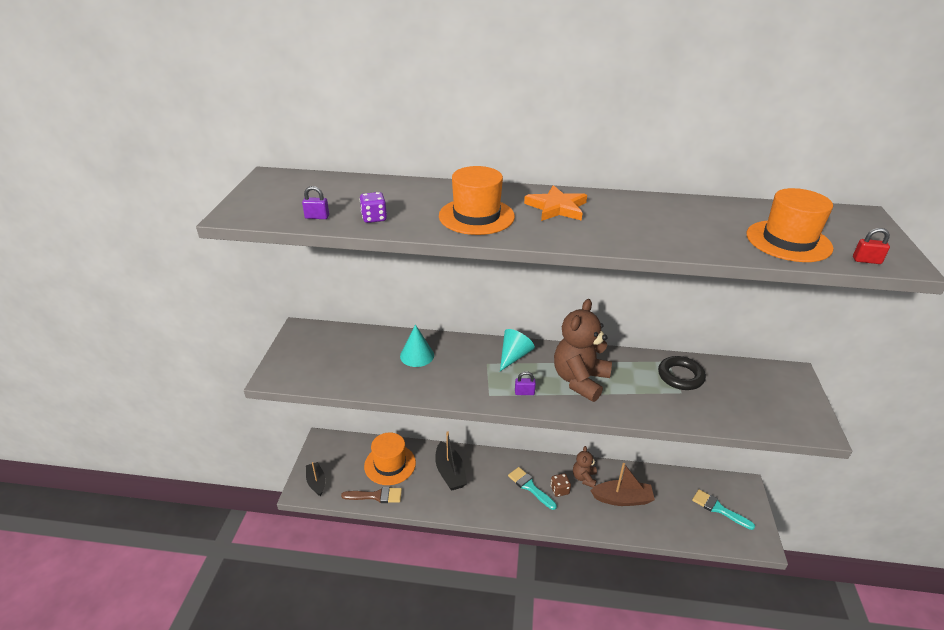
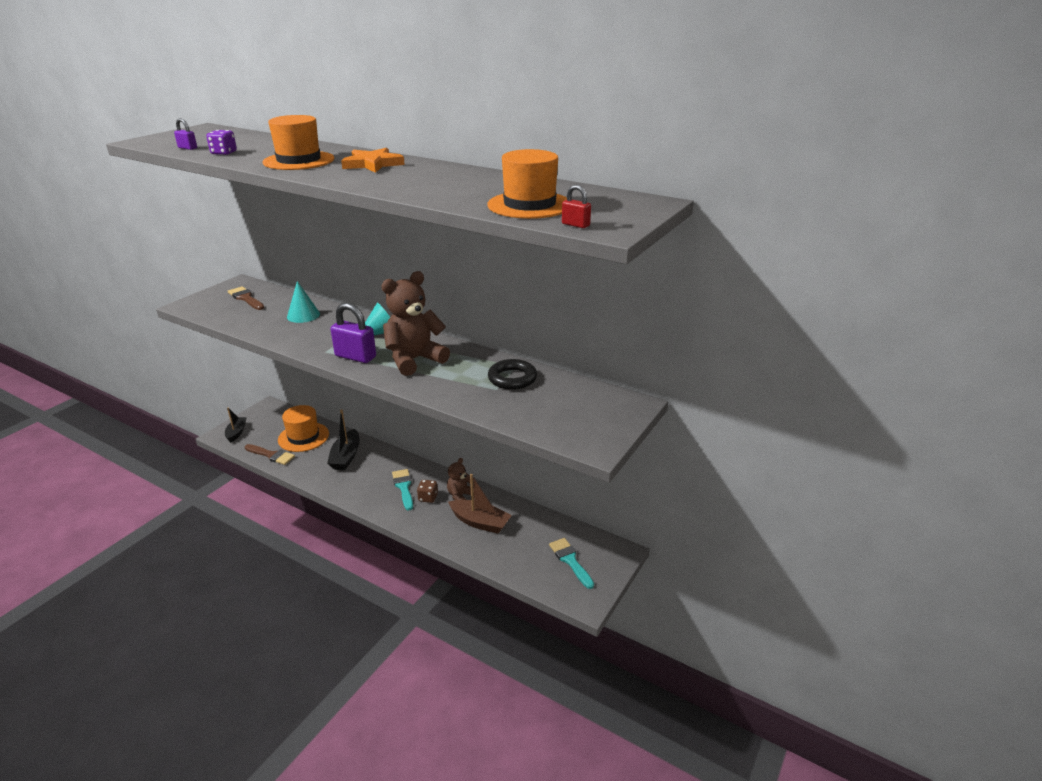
camera: 25 degrees right, 5 degrees down
(332, 349) = (246, 298): none -> brown brush
(524, 392) = (355, 357): purple padlock -> purple padlock, size x2.11

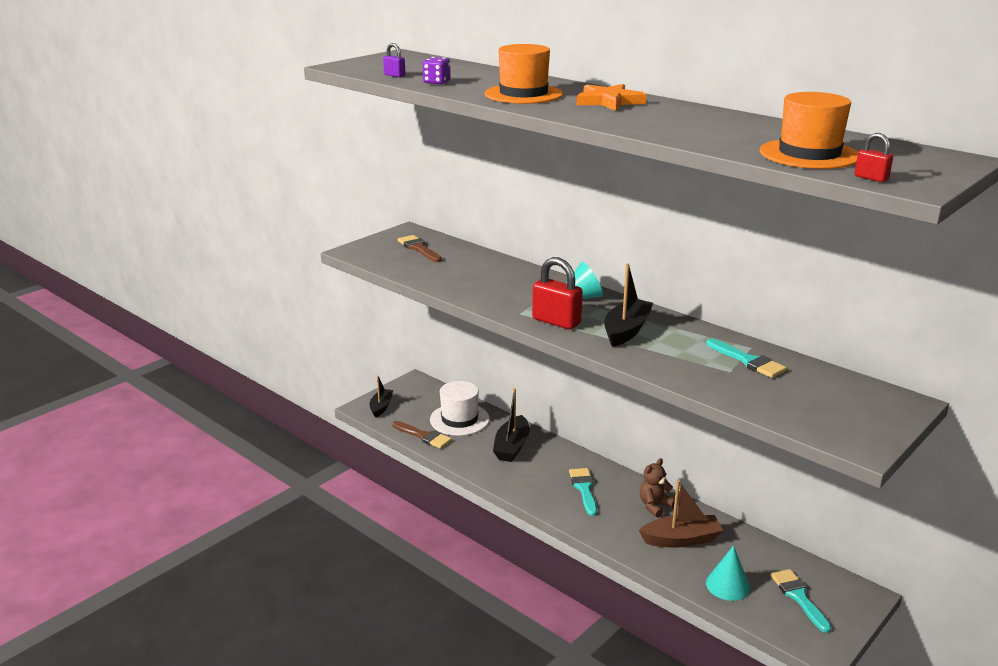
camera: 10 degrees right, 5 degrees down
(303, 315) = (488, 272): turquoise cone -> turquoise cone (728, 585)
(303, 437) = (459, 419): orange hat -> white hat
(355, 357) = (556, 321): purple padlock -> red padlock
(414, 360) = (626, 331): brown teddy bear -> black boat
(428, 498) = (614, 504): brown dice -> none
(480, 522) = (681, 539): brown boat -> brown boat turned 45 degrees counterclockwise
(512, 378) = (748, 361): black ring -> turquoise brush

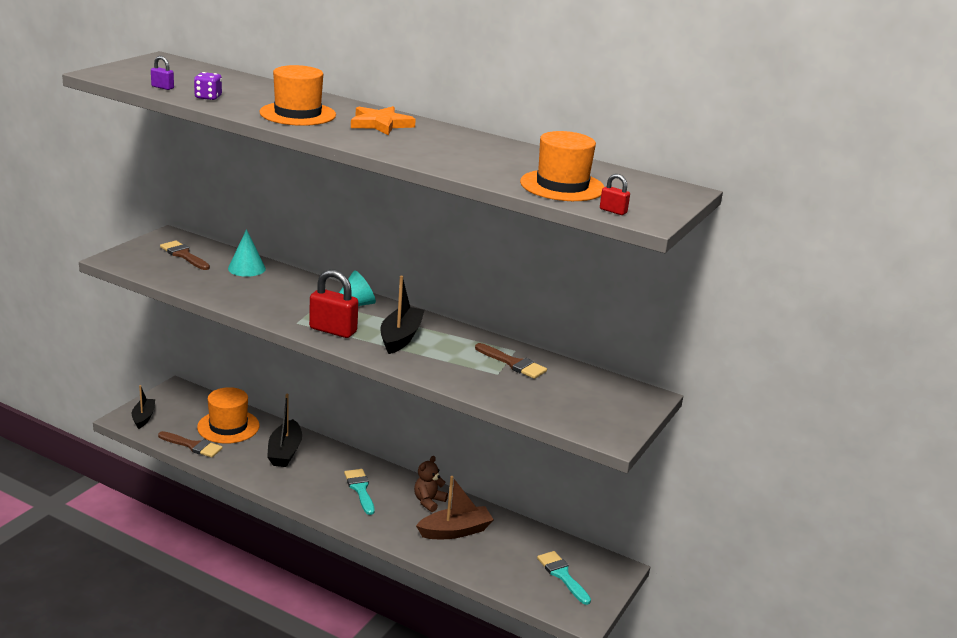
camera: 15 degrees left, 0 degrees up
(459, 419) = (228, 426): white hat -> orange hat
(728, 585) = (499, 570): turquoise cone -> turquoise cone (246, 268)
(748, 361) = (513, 363): turquoise brush -> brown brush

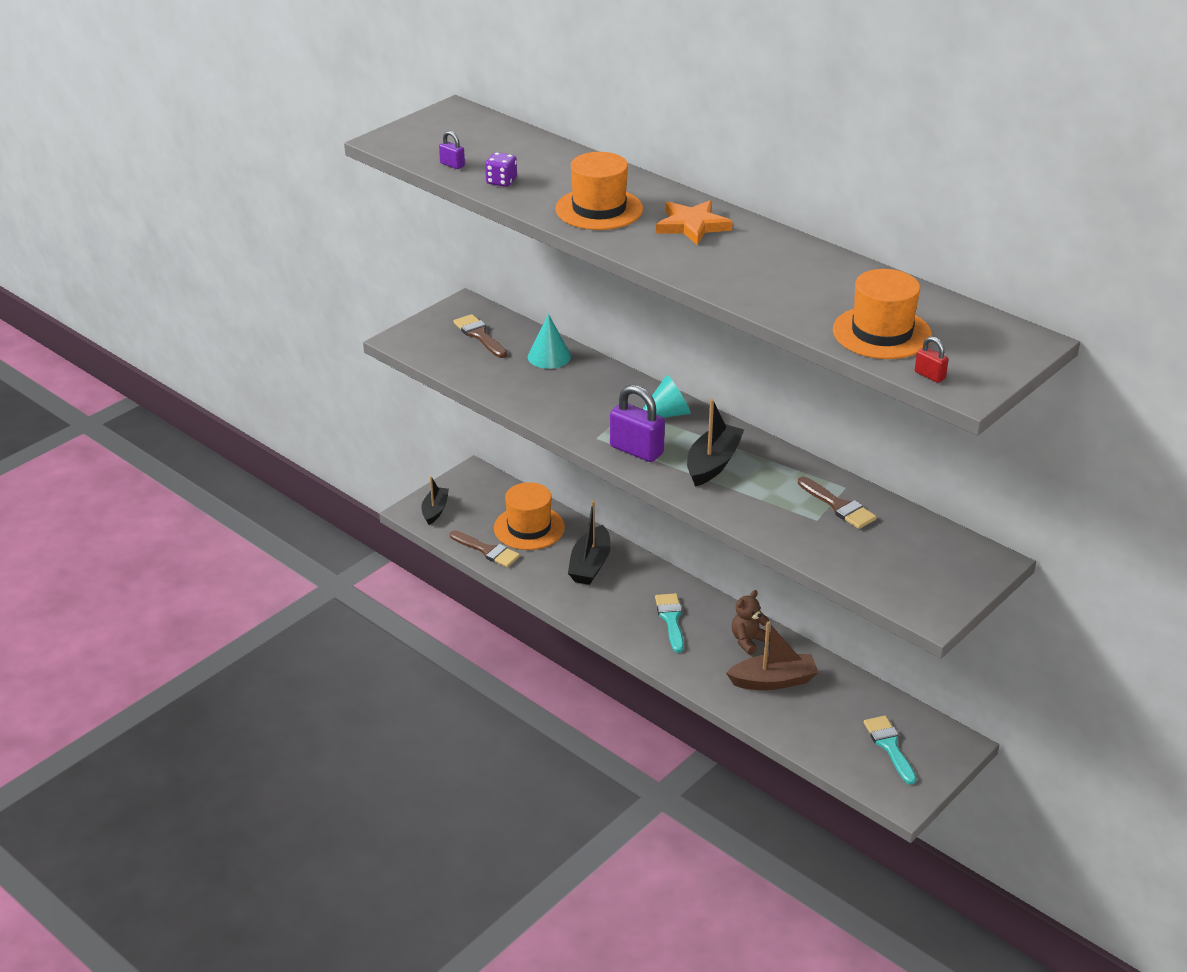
camera: 15 degrees right, 10 degrees up
(333, 330) = (636, 450): red padlock -> purple padlock

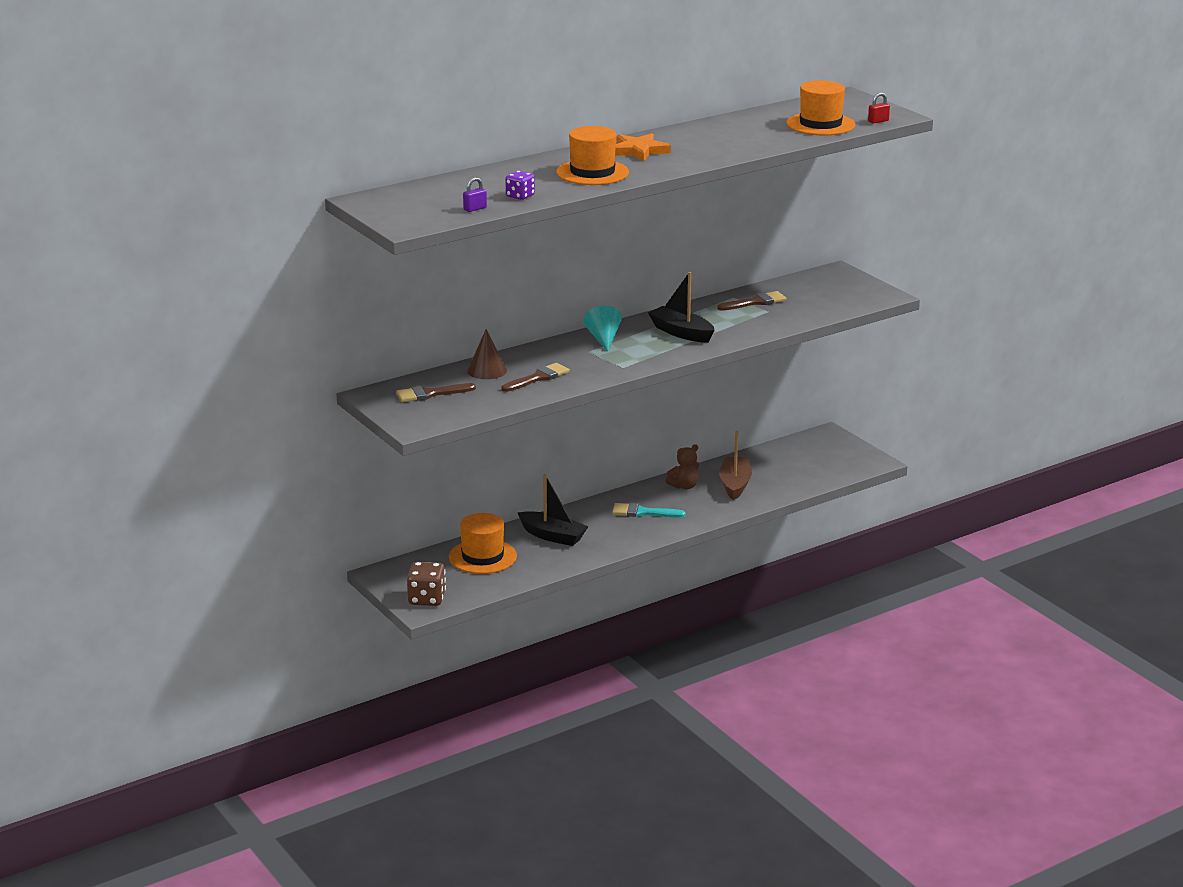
camera: 75 degrees left, 10 degrees down
(435, 510) = (427, 599): black boat -> brown dice
(487, 550) = (504, 580): brown brush -> brown brush (538, 378)
(549, 356) = (487, 370): turquoise cone -> brown cone
(636, 450) = (649, 355): purple padlock -> none
(748, 641) = (684, 486): brown teddy bear -> brown teddy bear turned 90 degrees counterclockwise
(889, 746) = (821, 456): turquoise brush -> none

